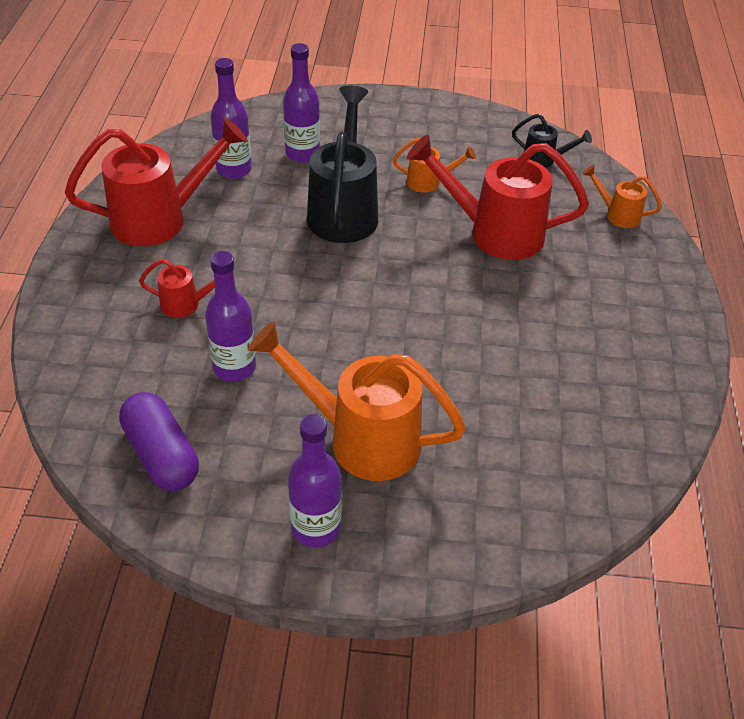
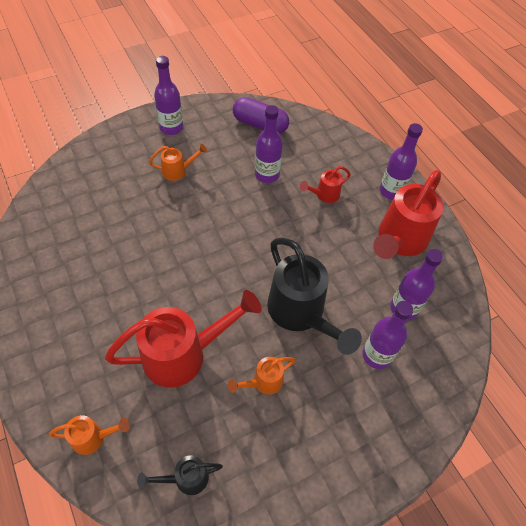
camera: 145 degrees right, 10 degrees up
(97, 268) = (391, 191): none -> purple bottle
(361, 438) = (178, 171): orange watering can -> orange watering can, size x0.48

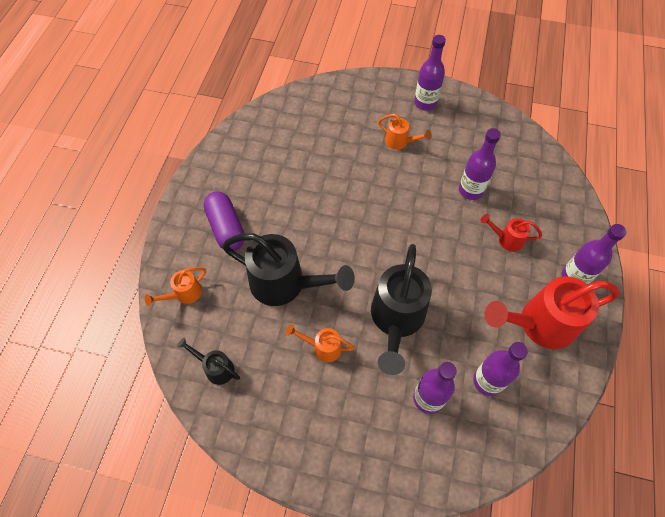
camera: 45 degrees right, 5 degrees up
(93, 437) = (184, 294): orange watering can -> orange watering can turned 105 degrees clockwise
(183, 354) = (285, 284): red watering can -> black watering can
(260, 125) = (504, 143): purple capsule -> purple capsule (226, 228)

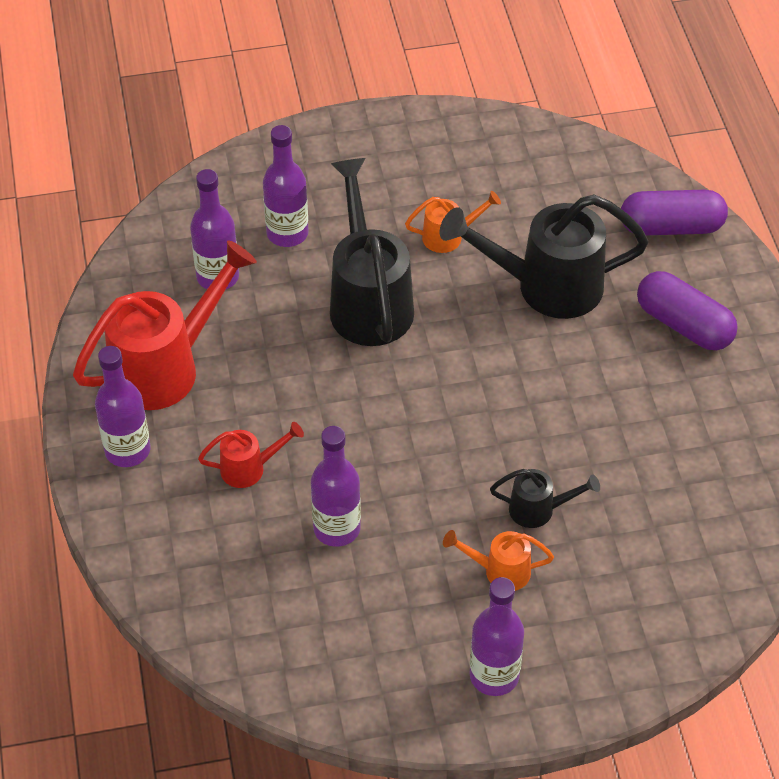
camera: 155 degrees right, 10 degrees down
(184, 294) = (671, 227): orange watering can -> purple capsule
(216, 368) = (567, 171): black watering can -> black watering can (538, 510)

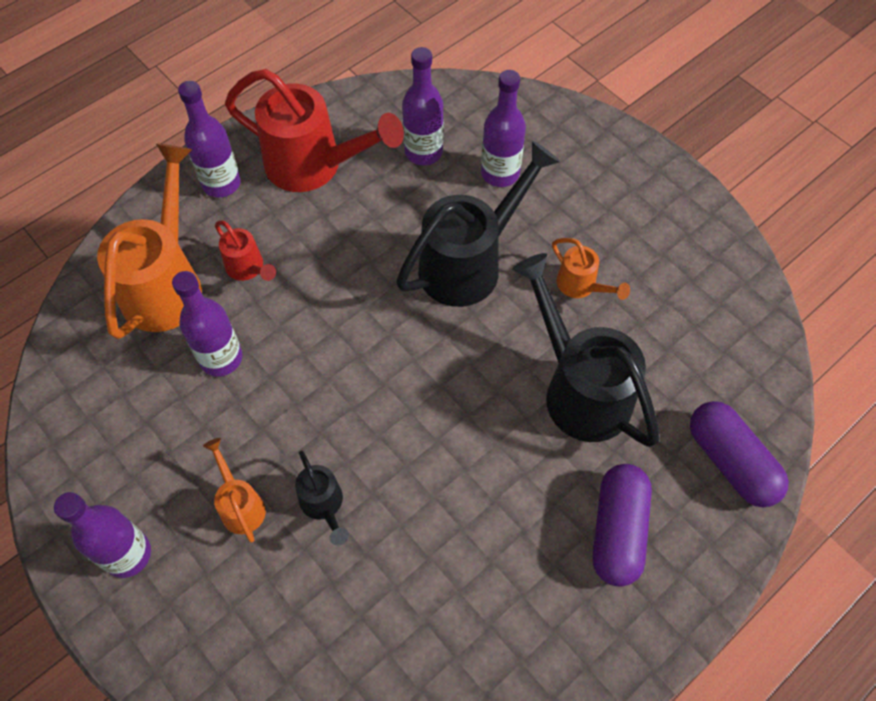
camera: 60 degrees right, 10 degrees up
(217, 541) = (166, 283): none -> orange watering can

